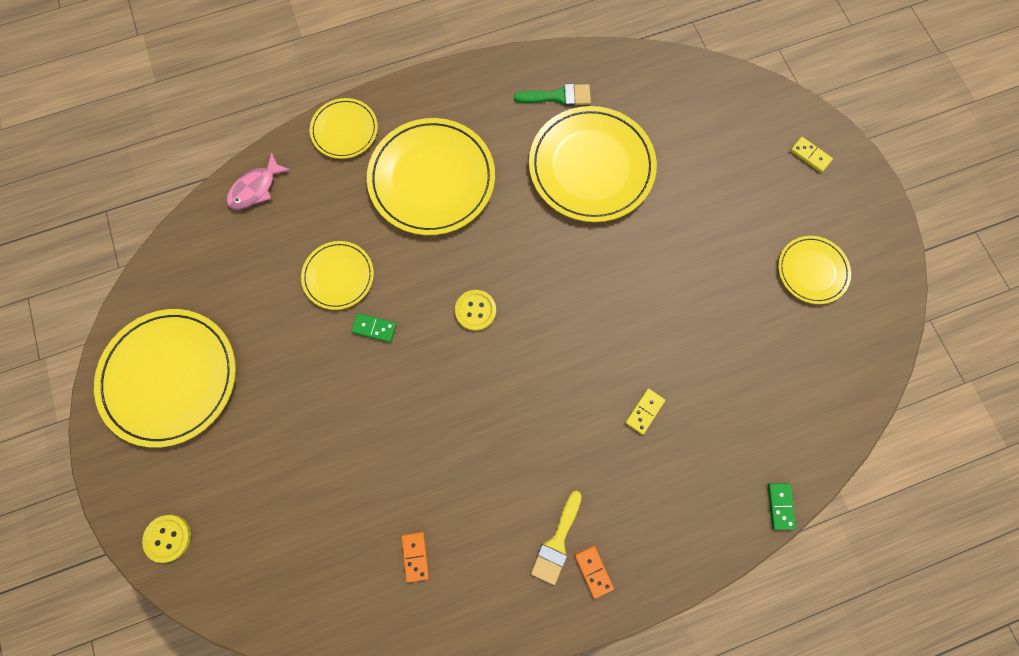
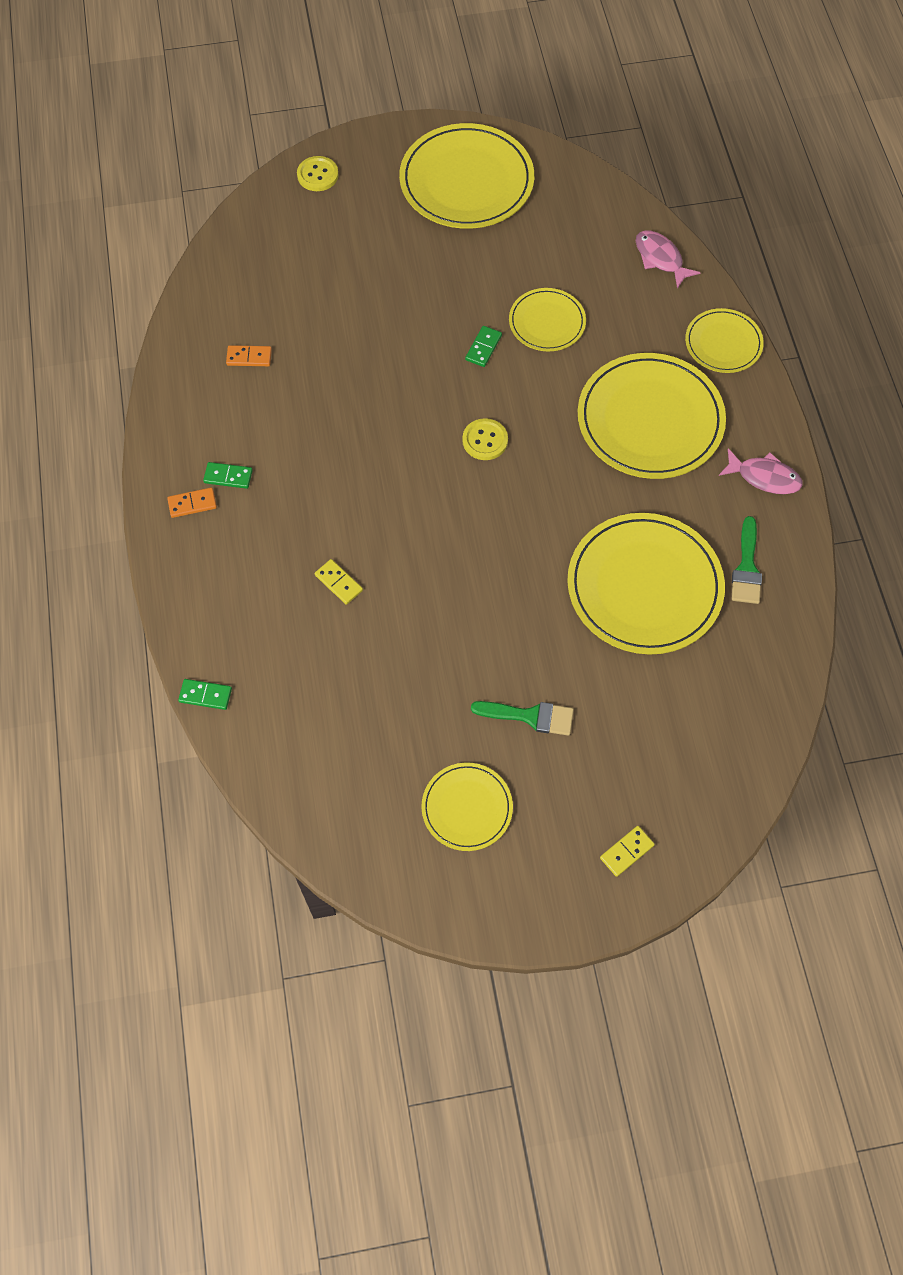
camera: 100 degrees right, 10 degrees down
(473, 90) = (764, 477): none -> pink fish
(557, 542) = (228, 477): yellow brush -> green domino
(724, 236) = (530, 716): none -> green brush

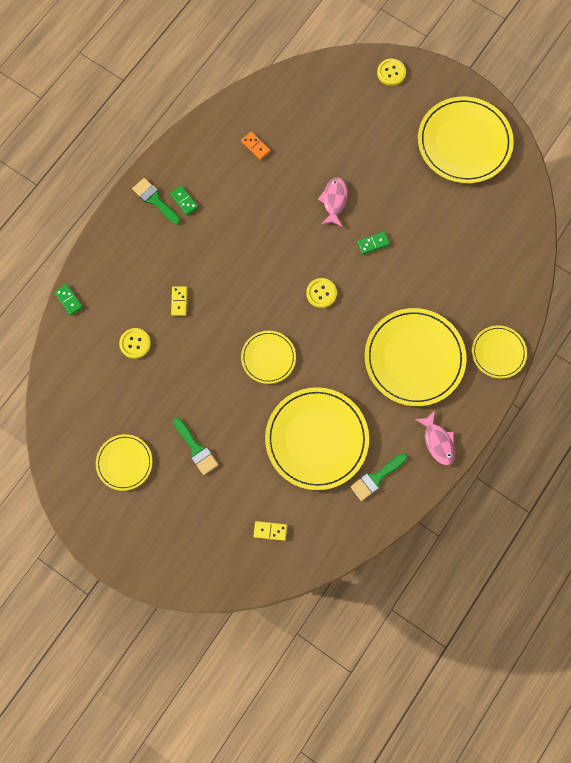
camera: 45 degrees right, 10 degrees up
(192, 504) = (155, 200): orange domino -> green brush
(337, 671) = (135, 343): none -> yellow button
(547, 322) = (420, 258): yellow plate -> yellow plate (268, 357)
(627, 852) = (171, 553): yellow domino -> yellow domino (270, 531)
(660, 258) = (518, 276): pink fish -> pink fish (334, 201)

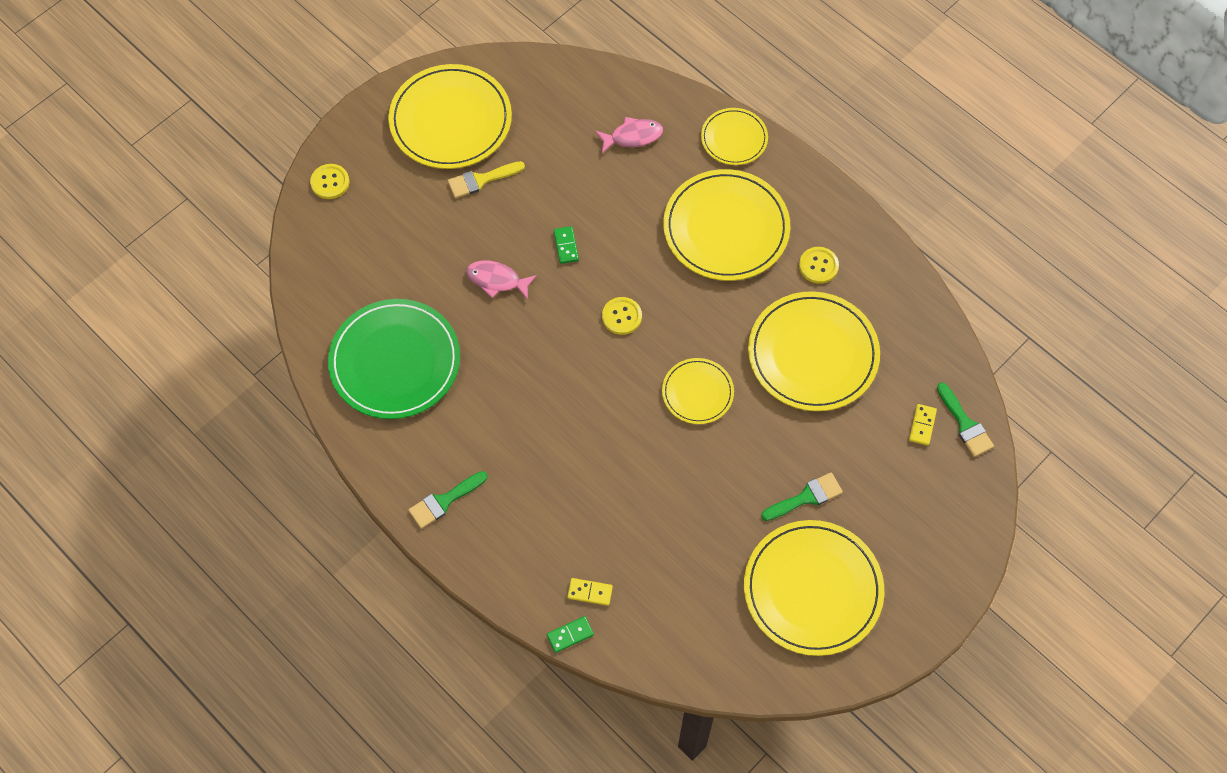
camera: 80 degrees left, 10 degrees down
(124, 462) = (812, 589): yellow plate -> yellow plate, size x1.84
(135, 343) = (649, 554): yellow button -> yellow button (818, 266)
(179, 301) = (600, 490): yellow domino -> yellow domino (590, 592)
(184, 201) = (454, 463): green domino -> none
(255, 146) = (395, 361): orange domino -> green plate
(376, 478) = (870, 296): green brush -> green brush (965, 424)
(416, 173) = (481, 180): none -> yellow brush
(438, 441) = (834, 222): pink fish -> pink fish (633, 136)

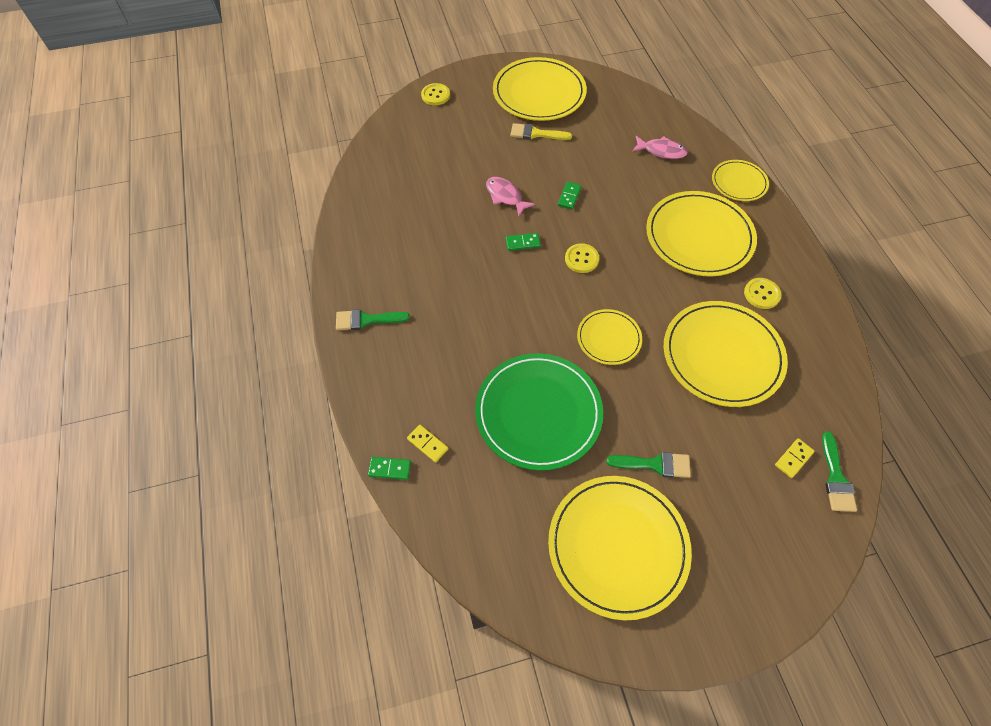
camera: 30 degrees right, 5 degrees down
(395, 361) = (399, 214): green plate -> green plate (538, 412)
(550, 328) = (522, 243): none -> green domino

